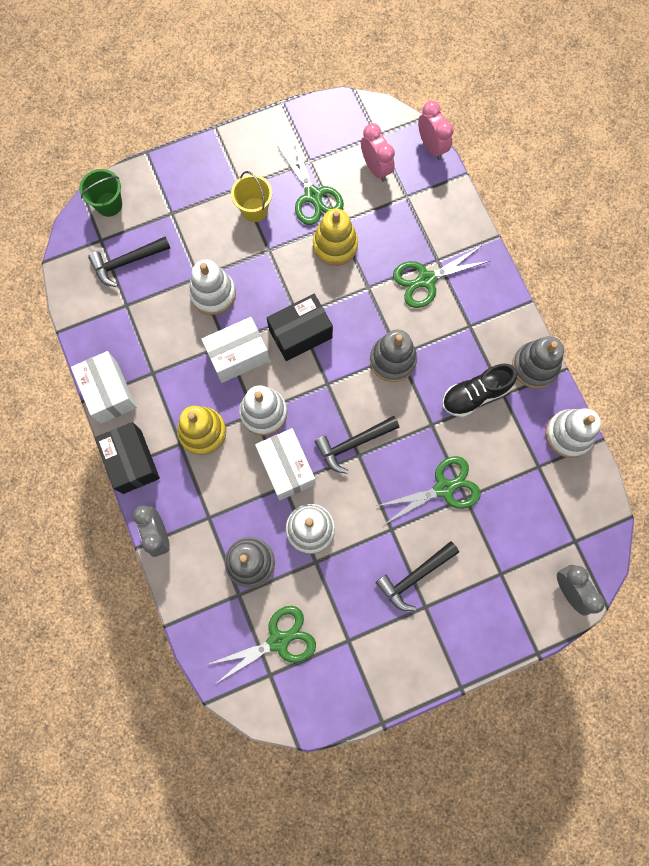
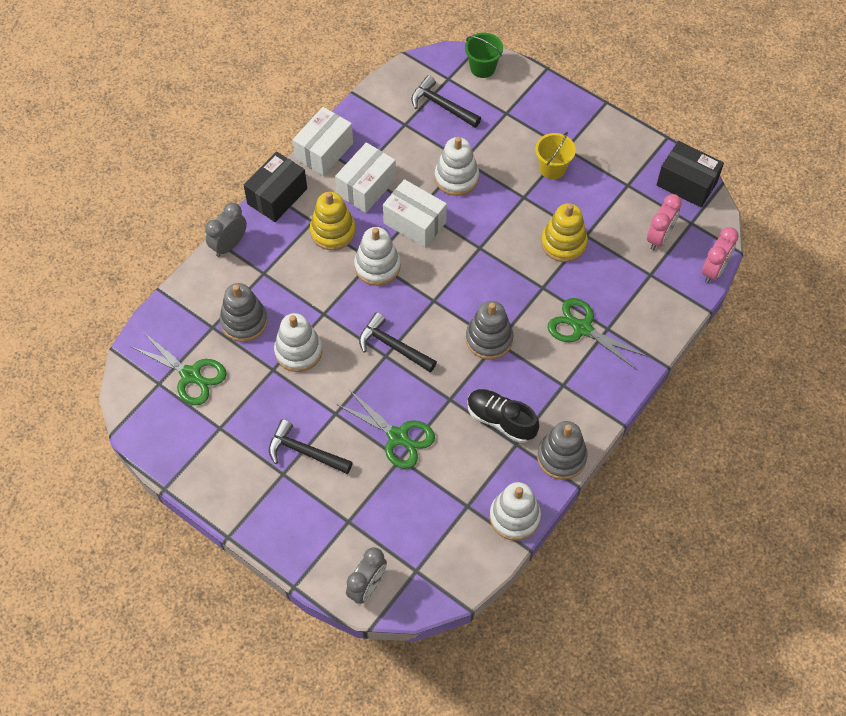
camera: 60 degrees right, 15 degrees down
(286, 468) = (340, 307): white box -> white box (366, 187)
(300, 334) = (465, 258): black box -> black box (686, 184)
(313, 196) = (597, 204): green scissors -> none

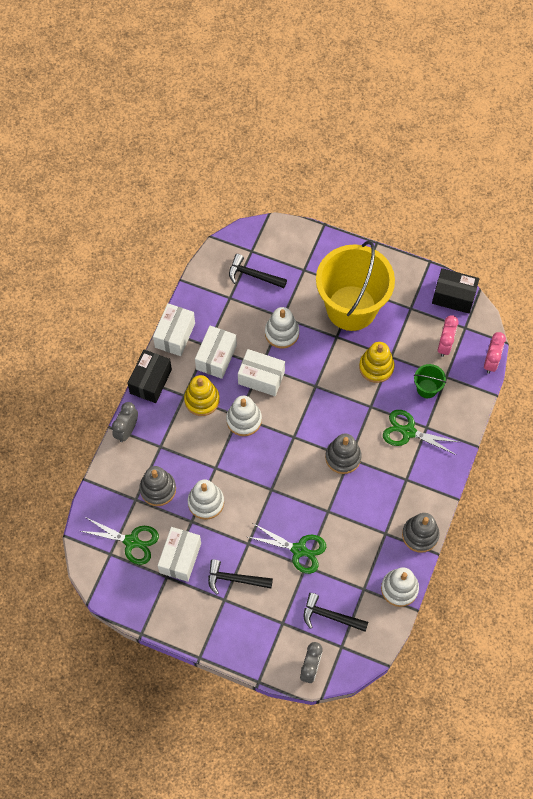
camera: 15 degrees left, 5 degrees up
(244, 409) = (180, 558): none -> white box
(393, 346) = (274, 481): black hammer -> black hammer (330, 616)
(482, 68) = (275, 236): green bucket -> green bucket (427, 388)
(501, 420) = (369, 518): black shoe -> none
(552, 168) = (351, 308): yellow bucket -> yellow bucket, size x2.48

